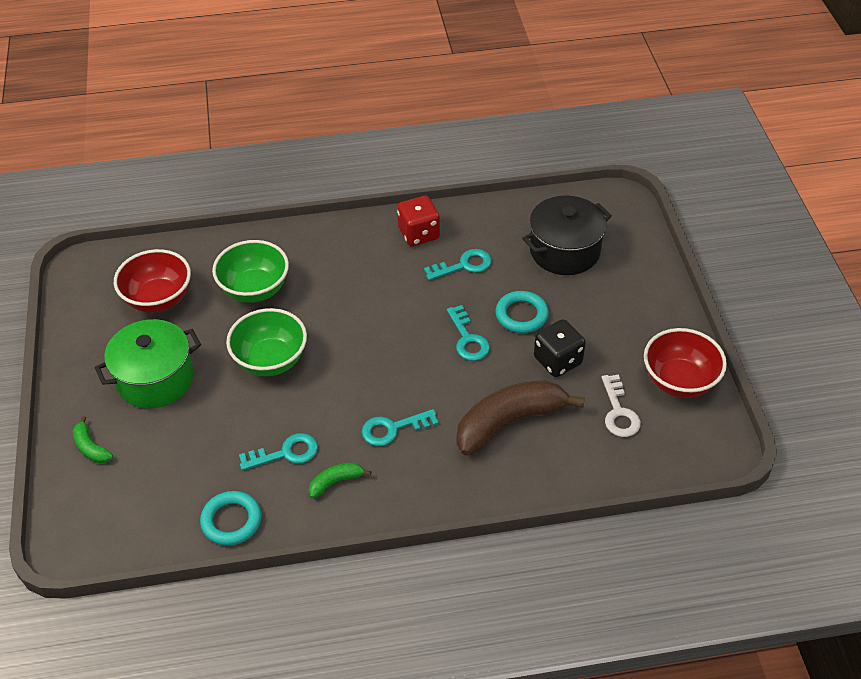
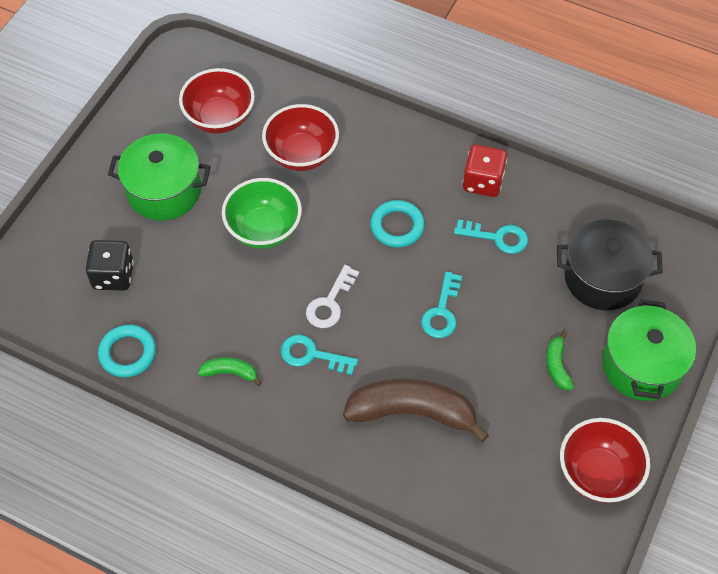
camera: 35 degrees right, 10 degrees up
(91, 447) = (75, 222): green banana -> green banana (557, 366)
(254, 289) = (301, 154): green bowl -> red bowl
(286, 453) = (212, 321): turquoise key -> none
(521, 315) = (508, 318): turquoise ring -> turquoise ring (397, 226)
(557, 361) = (503, 382): black dice -> black dice (113, 275)
(619, 412) = (516, 466): white key -> white key (330, 303)
(643, 292) = (642, 365): none -> green pot

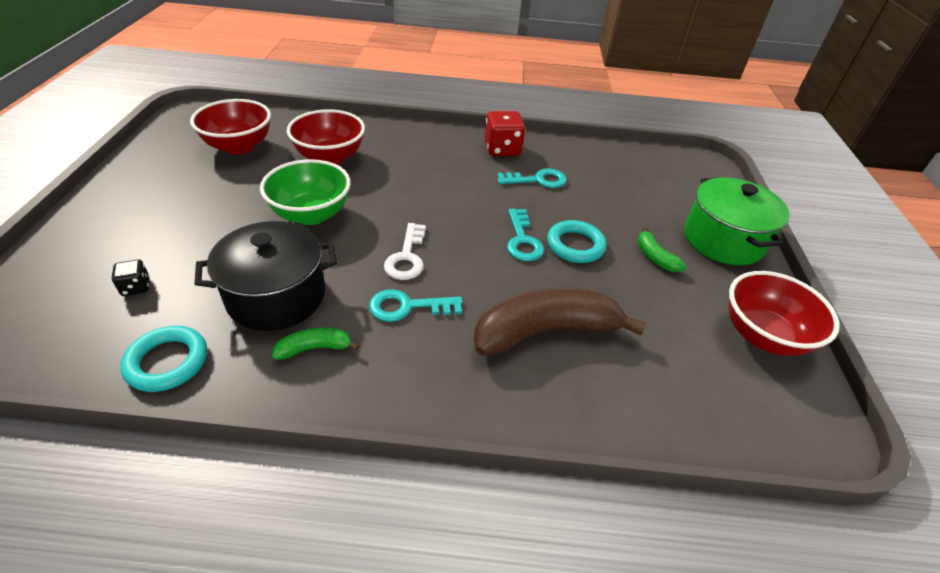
camera: 25 degrees left, 15 degrees down
(113, 275) = (136, 287): black dice -> black dice, size x0.53
(164, 191) = (189, 204): green pot -> none
(397, 226) = (444, 189): turquoise ring -> turquoise ring (575, 245)
(602, 278) = (642, 189): black pot -> black pot (276, 296)

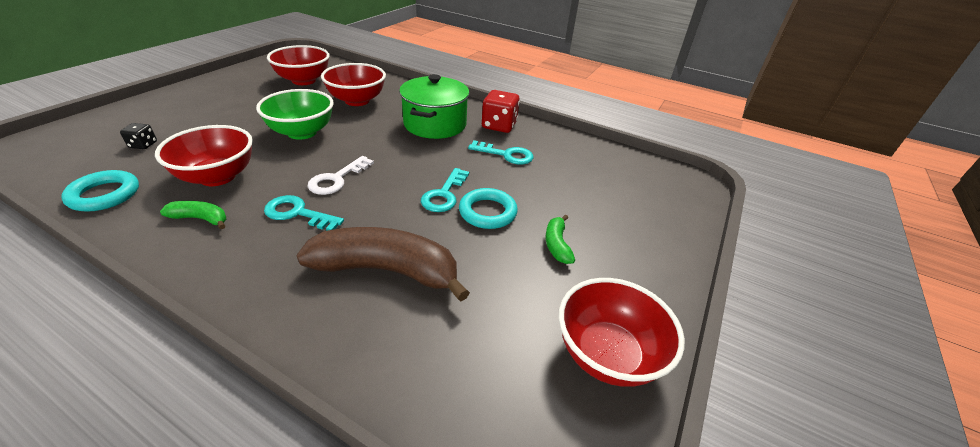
camera: 25 degrees right, 5 degrees down
(276, 296) = (217, 177): black pot -> red bowl
(723, 240) = (648, 252): green pot -> green pot (435, 124)

